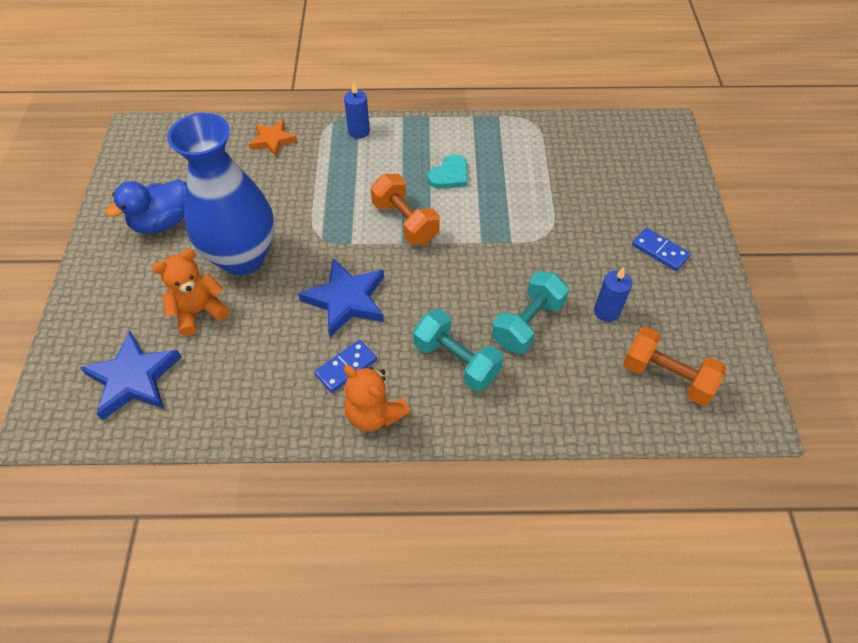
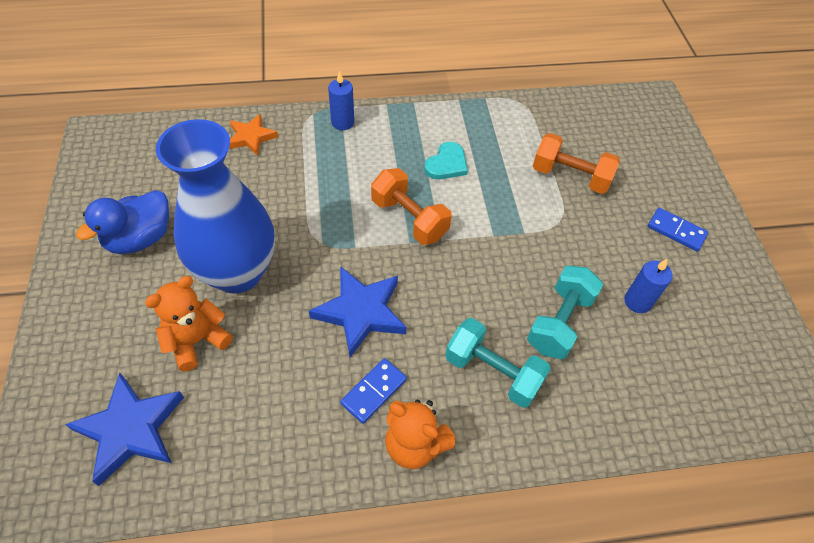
camera: 10 degrees left, 0 degrees up
(666, 377) = (714, 369): orange dumbbell -> orange dumbbell (570, 176)

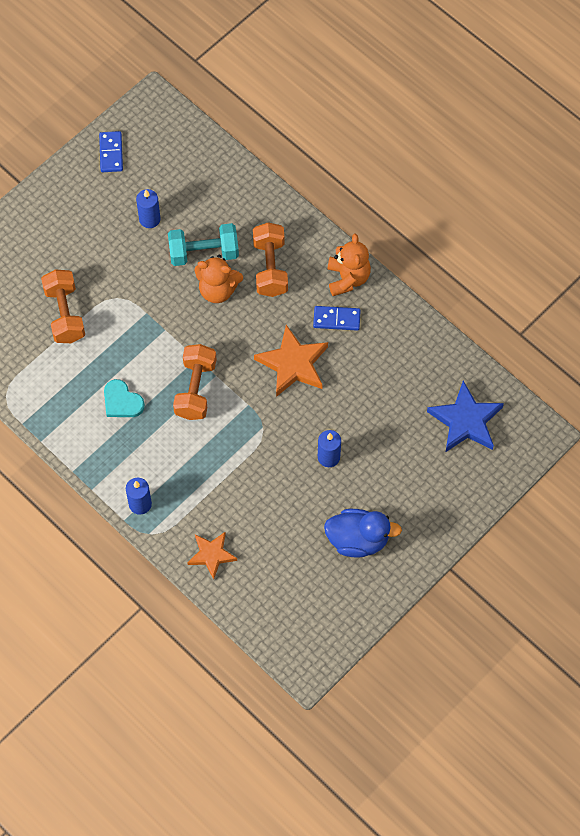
camera: 125 degrees left, 10 degrees up
(197, 340) = (391, 437): orange teddy bear -> orange teddy bear (218, 290)
(237, 272) = (328, 457): blue vase -> blue candle
(361, 312) = (293, 364): blue star -> orange star
(446, 164) = (122, 401): turquoise heart -> turquoise heart turned 135 degrees counterclockwise
(492, 372) = (270, 268): turquoise dumbbell -> orange dumbbell
(676, 231) = (65, 224): blue domino -> blue domino (111, 153)

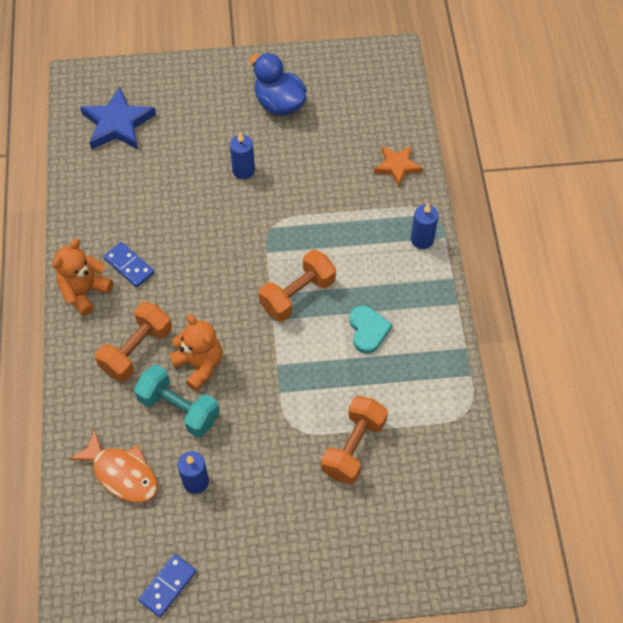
camera: 140 degrees left, 5 degrees down
(201, 190) = (122, 473): none -> orange fish
(293, 364) = (200, 257): orange star -> none

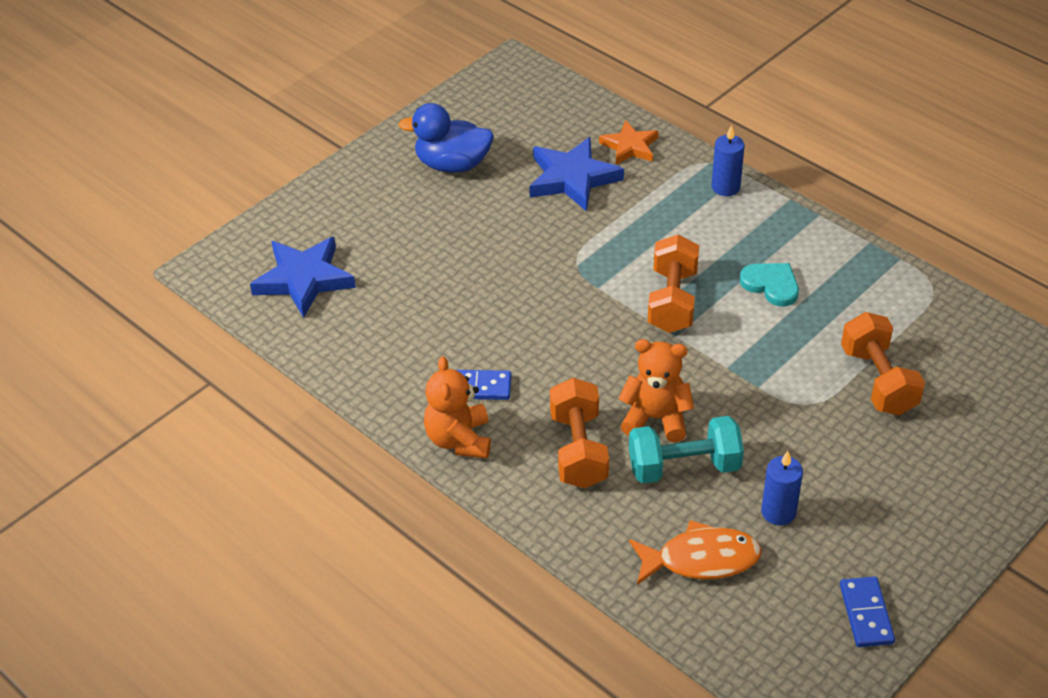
camera: 40 degrees left, 15 degrees down
(243, 170) = (488, 238): blue candle -> none
(337, 164) = (572, 178): none -> blue star

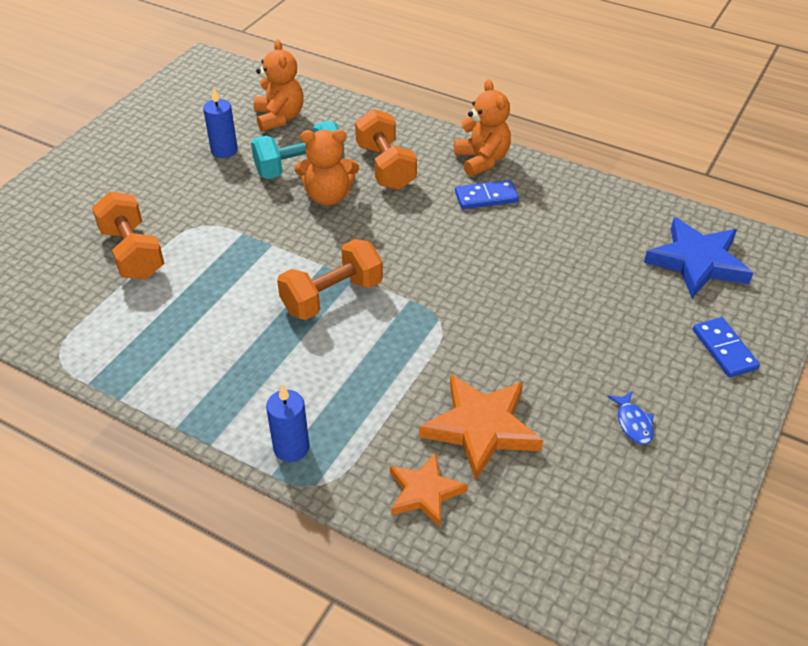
camera: 165 degrees right, 0 degrees up
(452, 165) = (633, 423): blue duck -> blue fish
(572, 178) = (481, 428): blue star -> orange star
(672, 301) = (332, 297): orange dumbbell -> orange dumbbell turned 60 degrees clockwise
(701, 559) = (279, 118): orange fish -> orange teddy bear
(771, 285) = (232, 329): turquoise heart -> none
(866, 614) = (164, 106): blue domino -> blue domino (724, 349)

